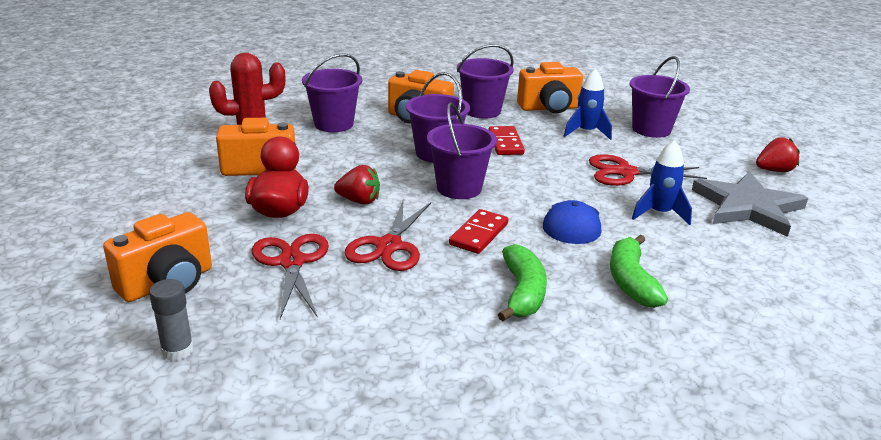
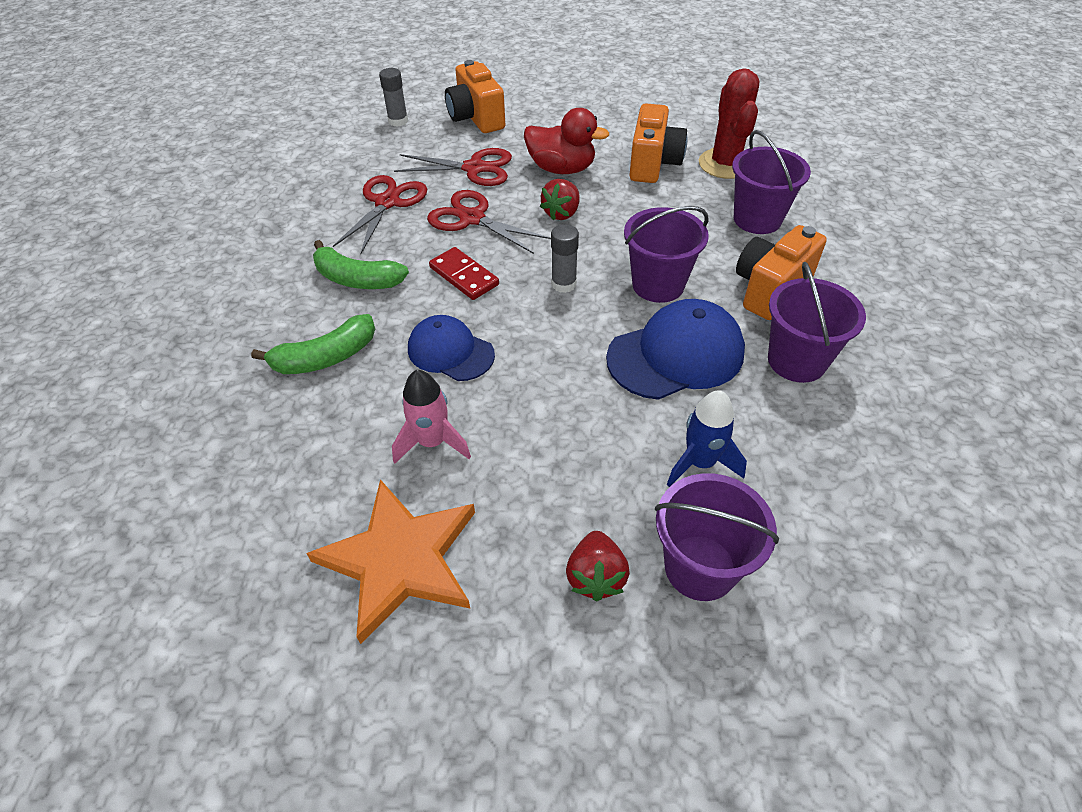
camera: 110 degrees right, 20 degrees up
(459, 188) = (564, 284): purple bucket -> grey glue stick
(505, 143) = (676, 355): red domino -> blue cap
(549, 108) = (807, 448): orange camera -> none
(625, 172) = (552, 455): red scissors -> red scissors (387, 202)
(631, 281) = (326, 357): green banana -> green banana turned 135 degrees clockwise
(659, 213) = (432, 442): blue rocket -> pink rocket
(748, 207) = (400, 559): grey star -> orange star
(774, 170) = (489, 686): red strawberry -> red strawberry (596, 577)

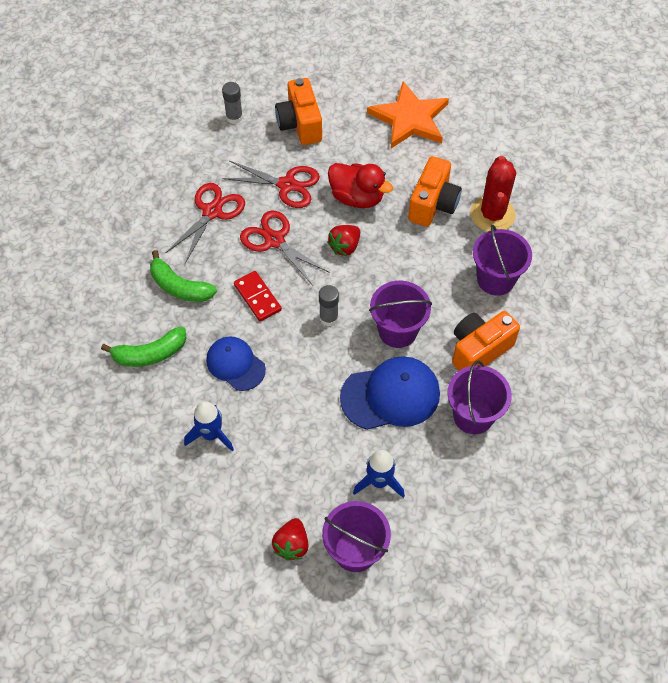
camera: 10 degrees right, 10 degrees up
(400, 559) = (179, 512): orange star -> orange star (409, 119)
(432, 442) = (211, 435): pink rocket -> blue rocket

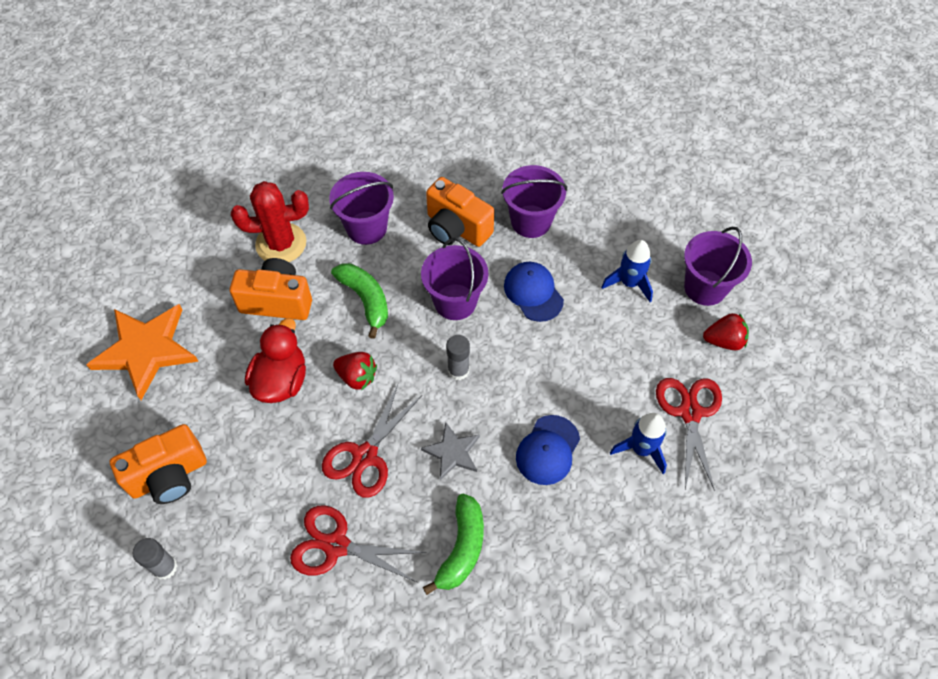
camera: 105 degrees left, 0 degrees up
(150, 354) = (566, 551): green banana -> green banana (365, 300)
(257, 297) = (452, 452): red domino -> grey star
(287, 185) = (275, 465): red scissors -> red scissors (690, 413)
(390, 395) = (533, 292): blue cap -> blue cap, size x0.65

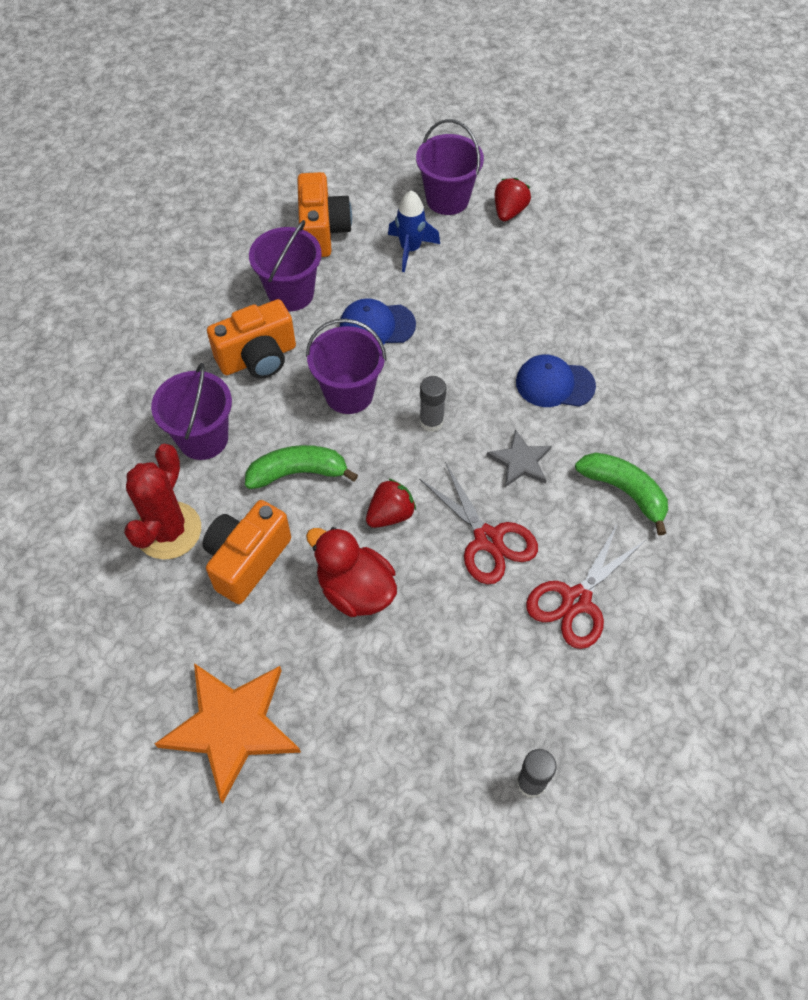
camera: 65 degrees left, 0 degrees up
(169, 476) = (419, 747): orange camera -> orange camera (323, 231)
(548, 450) = (554, 384): blue cap -> blue cap turned 135 degrees clockwise
(641, 449) = (586, 315): blue rocket -> none
(690, 413) = (567, 266): red scissors -> none

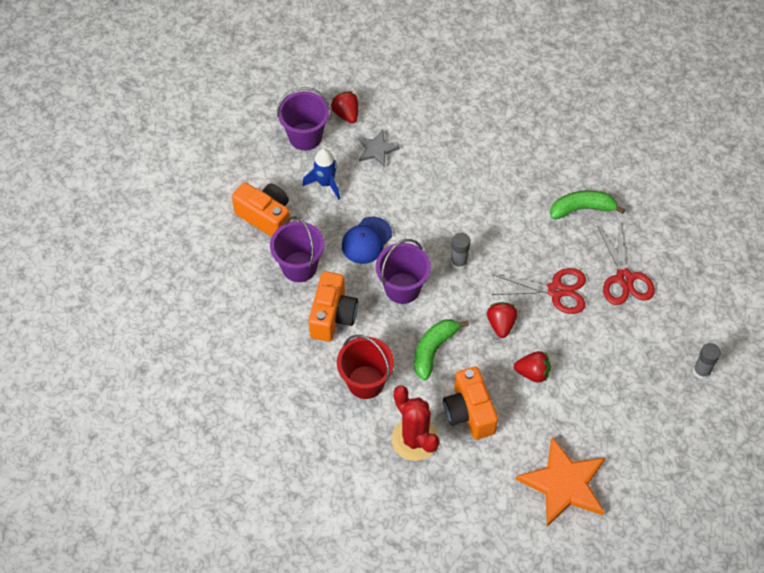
camera: 50 degrees left, 0 degrees up
(203, 438) = (365, 382): purple bucket -> red bucket
(355, 590) = (532, 373): red duck -> red strawberry
(520, 461) = (522, 240): grey star -> grey star (376, 149)
(554, 384) = (488, 187): blue cap -> none

